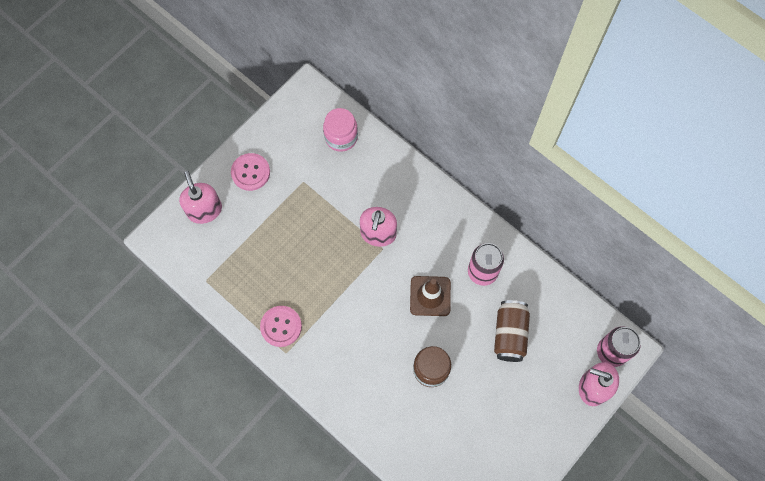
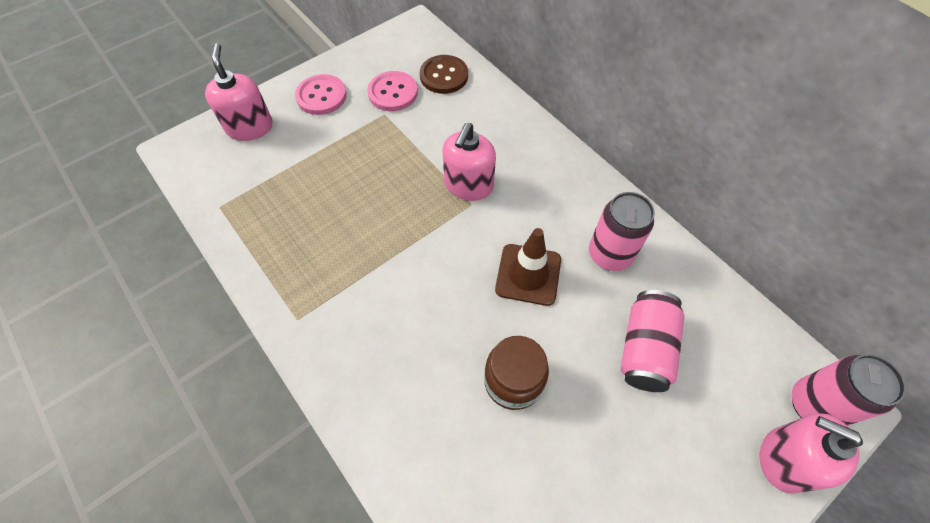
camera: 10 degrees right, 10 degrees down
(281, 326) = (301, 281): pink button -> pink button (393, 92)
(341, 137) = (444, 76): pink jar -> brown button
(509, 334) = (645, 349): brown can -> pink can

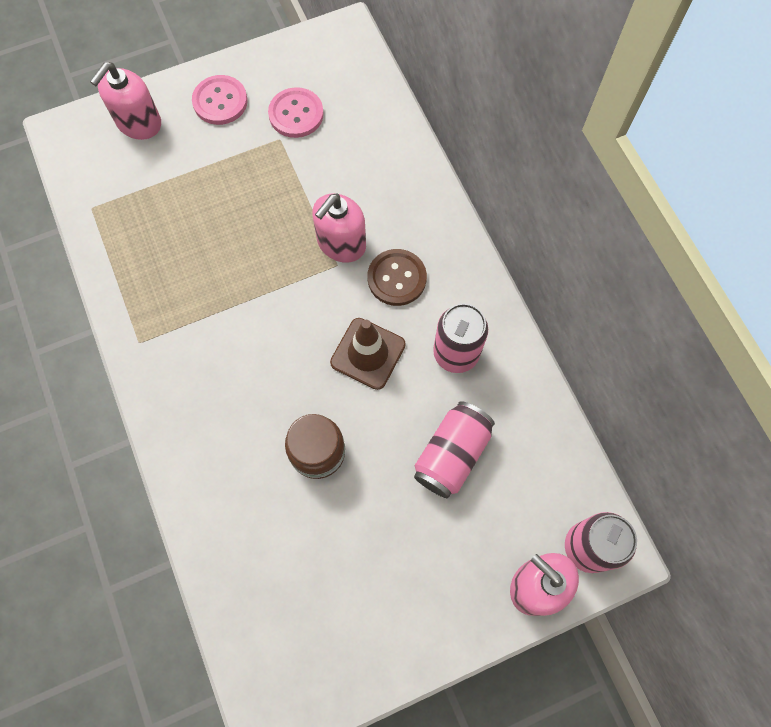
camera: 15 degrees right, 10 degrees up
(250, 127) = (138, 123): pink soap dispenser -> pink soap dispenser turned 150 degrees counterclockwise
(444, 76) = (357, 105): brown button -> brown button (396, 278)

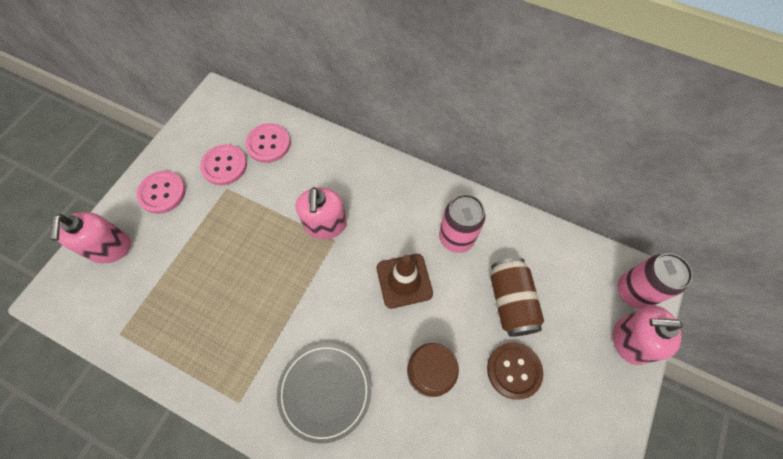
camera: 40 degrees left, 5 degrees down
(214, 392) = (325, 391): none -> grey plate
(355, 121) = (268, 144): none -> pink button
(396, 278) = (380, 220): brown button -> brown button (514, 370)
(451, 454) = (510, 302): pink can -> brown can

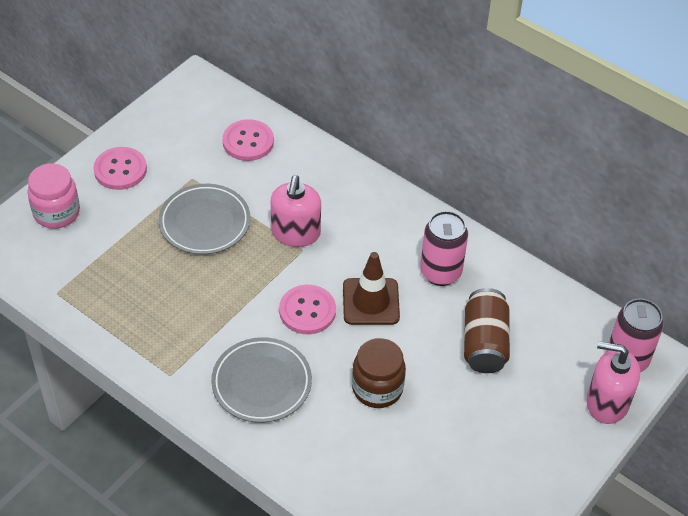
camera: 10 degrees right, 15 degrees down
(110, 248) = (56, 212): pink soap dispenser -> pink jar
(224, 165) = (194, 155): pink button -> pink button (307, 311)
(244, 230) = (204, 222): none -> grey plate
(514, 370) = (468, 404): brown button -> none

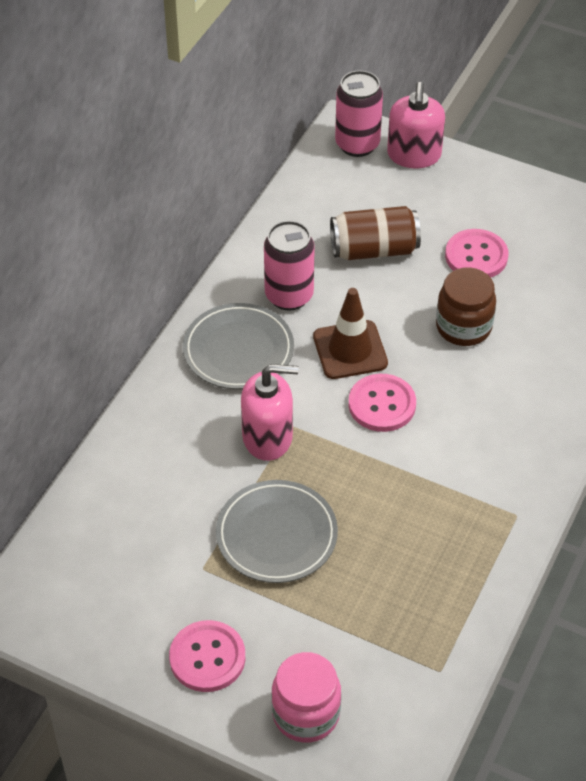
camera: 100 degrees left, 0 degrees up
(248, 142) = (121, 519): pink button -> pink button (476, 256)
(261, 383) = (495, 427): grey plate -> grey plate (238, 350)

